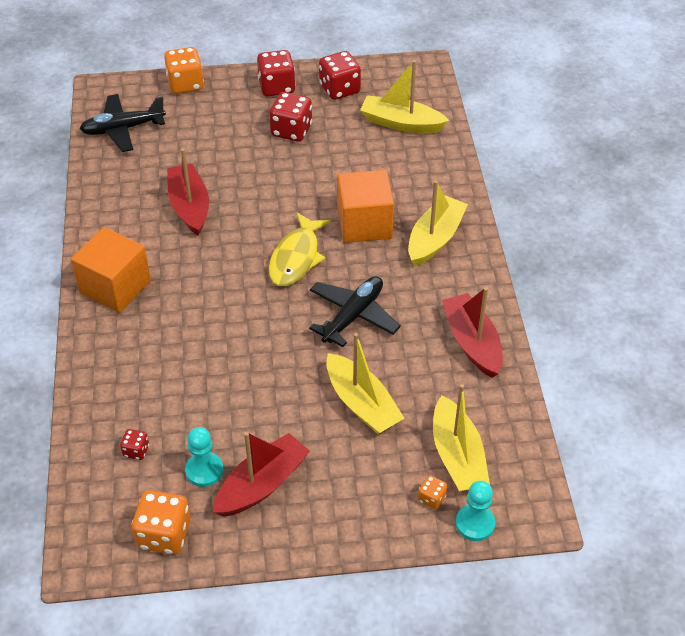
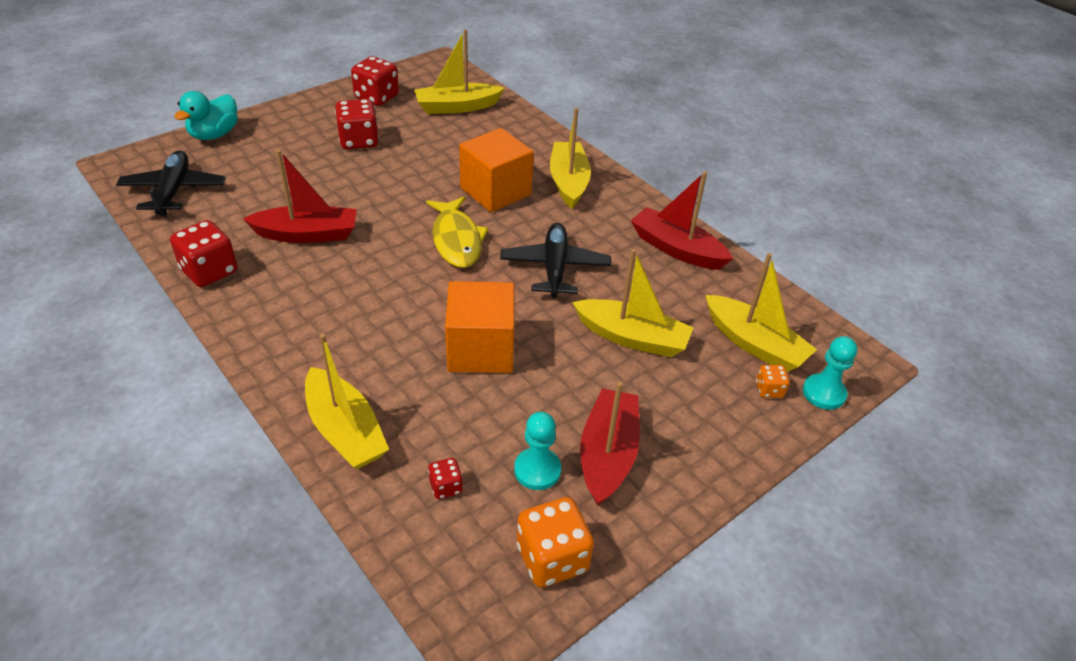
camera: 35 degrees left, 5 degrees down
(103, 378) = (345, 430): none -> yellow boat
(115, 287) = (284, 336): orange cube -> orange cube (481, 349)
(123, 129) = (174, 191): black plane -> black plane turned 135 degrees clockwise
(185, 84) = (214, 134): orange dice -> turquoise duck
(189, 206) = (307, 234): red boat -> red boat turned 135 degrees clockwise
(276, 87) = (313, 112): red dice -> red dice (209, 271)

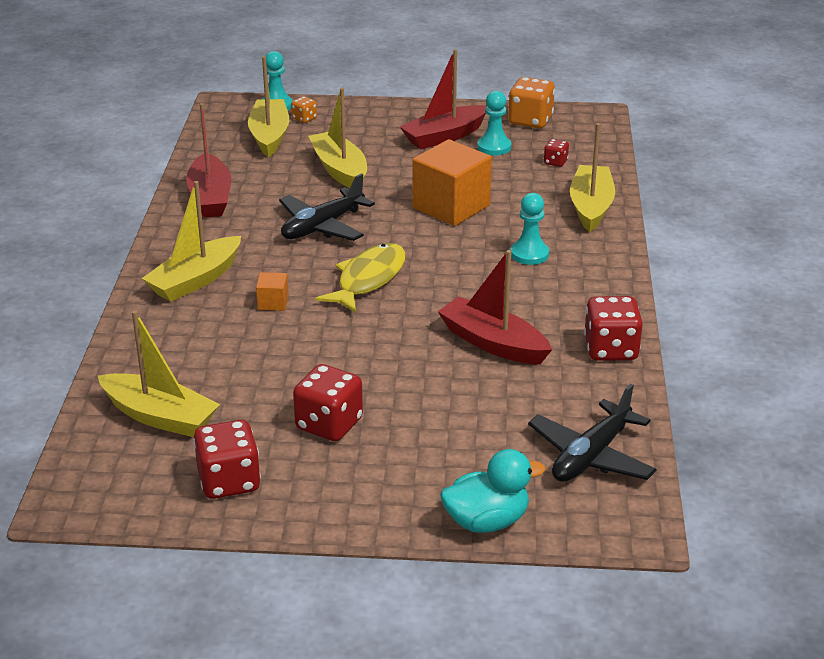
camera: 135 degrees left, 10 degrees down
(354, 331) = (529, 254): none -> turquoise pawn
(495, 191) = (273, 303): orange cube -> orange cube, size x0.44

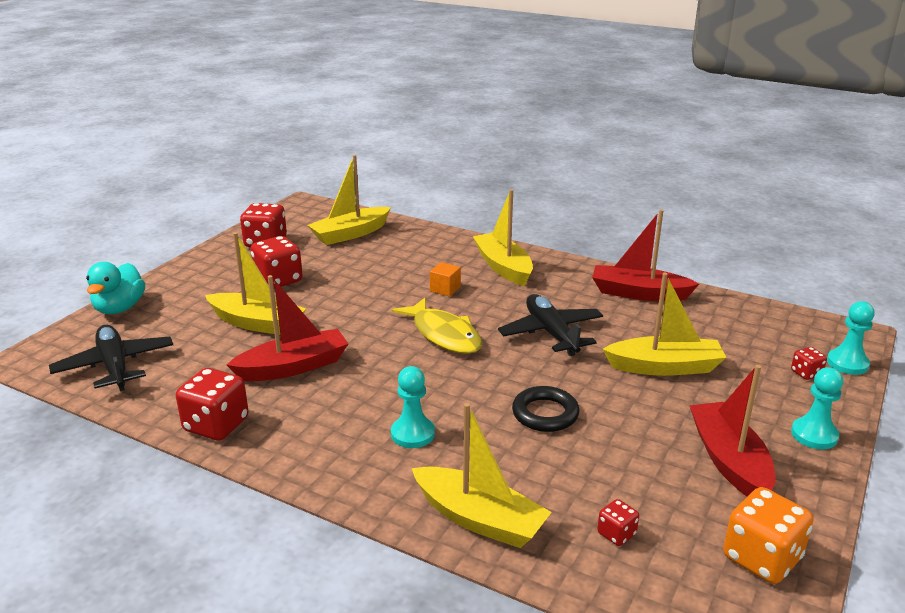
camera: 115 degrees right, 5 degrees down
(269, 136) = (763, 344): yellow boat -> yellow boat (257, 323)
(304, 118) = (806, 373): orange dice -> red dice
(451, 207) = (545, 414): orange cube -> black ring
(494, 147) = (683, 493): turquoise pawn -> turquoise pawn (814, 435)

